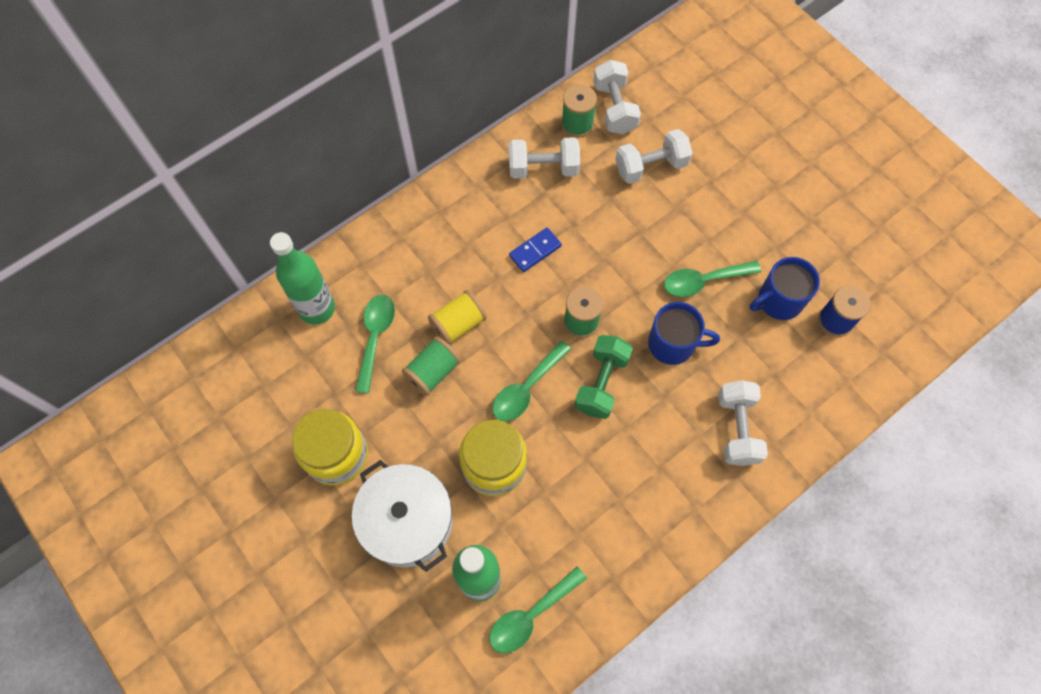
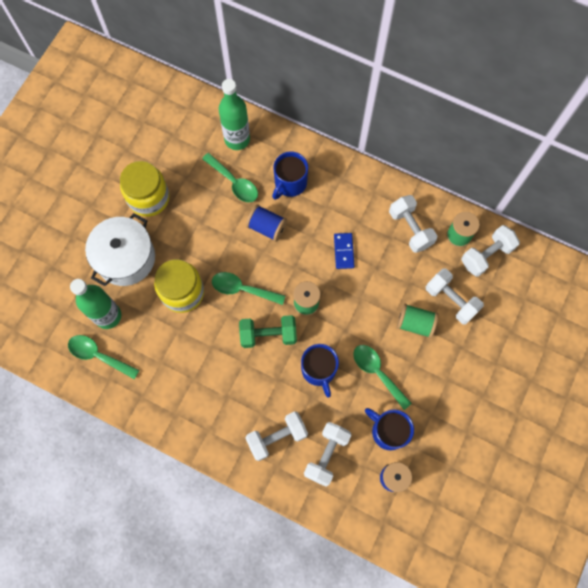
camera: 65 degrees right, 5 degrees up
(375, 337) = (234, 182): green spoon -> green spoon turned 60 degrees clockwise
(413, 272) = (290, 183): none -> blue mug
(433, 372) = (227, 227): green spool -> green spool (415, 323)
(458, 324) = (267, 227): yellow spool -> blue spool
(535, 251) = (343, 251): blue domino -> blue domino turned 60 degrees clockwise
(781, 380) = (326, 455): none -> white dumbbell

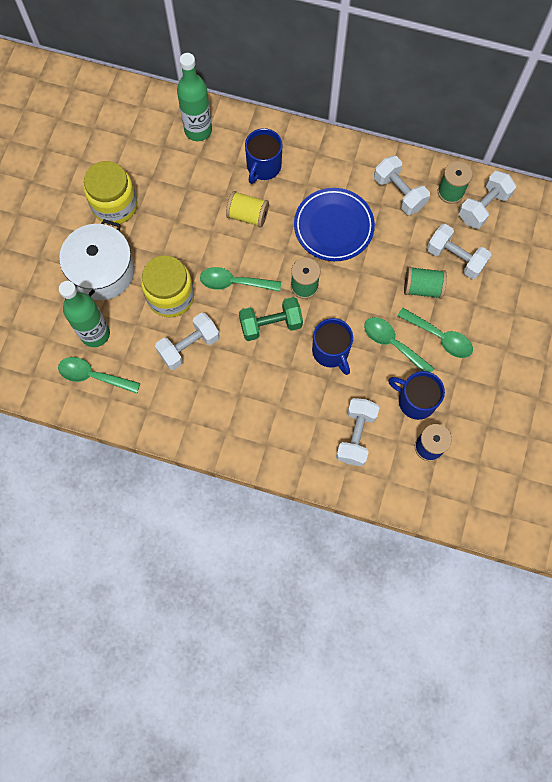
camera: 10 degrees left, 0 degrees up
(234, 182) = (204, 175): green spoon -> green spoon (440, 337)
(267, 227) = (248, 215): blue spool -> yellow spool
(277, 437) = (300, 427): white dumbbell -> white dumbbell (189, 346)
(343, 251) = (333, 227): blue domino -> blue plate

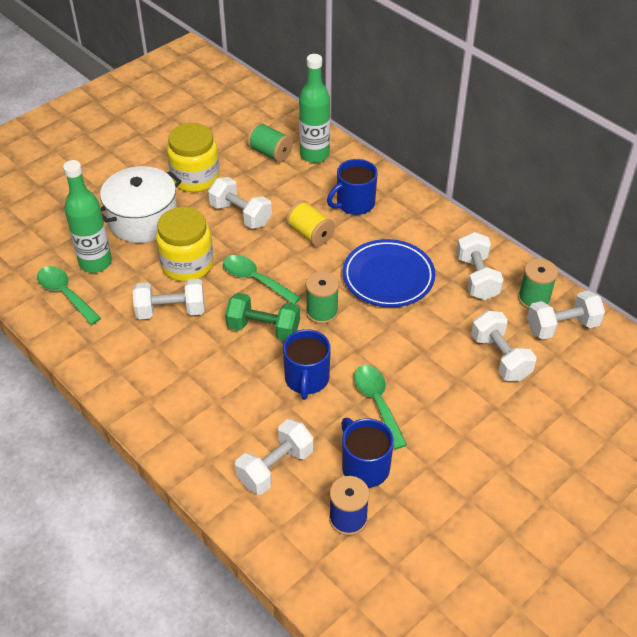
camera: 30 degrees right, 25 degrees down
(179, 225) = (240, 215): none -> white dumbbell
(422, 288) = (445, 368): green spool -> green spool (270, 153)
(440, 337) = (434, 420): green spoon -> none

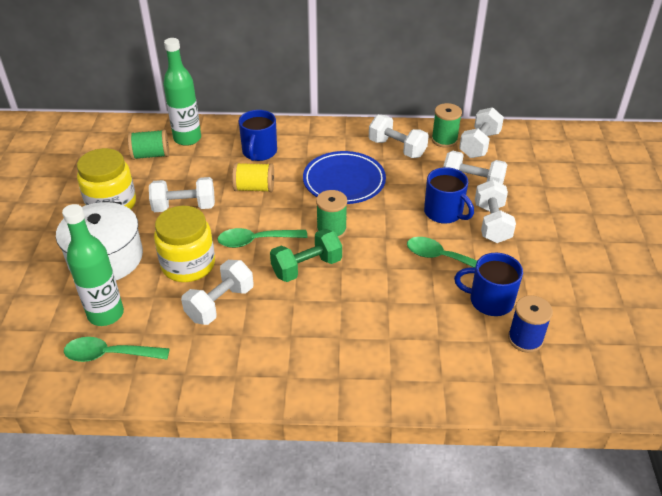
camera: 45 degrees left, 5 degrees down
(275, 467) = (439, 346): white dumbbell -> white dumbbell (492, 223)
(306, 379) = (380, 277): blue mug -> blue mug (444, 213)

